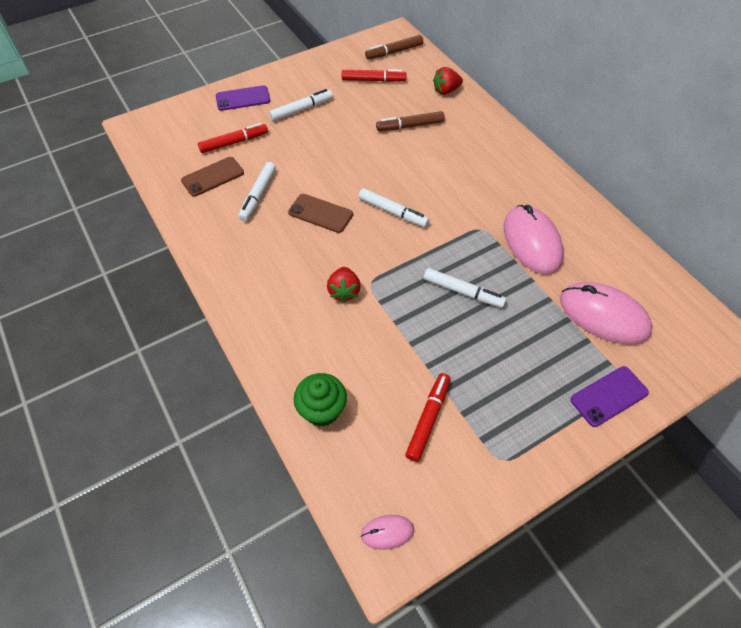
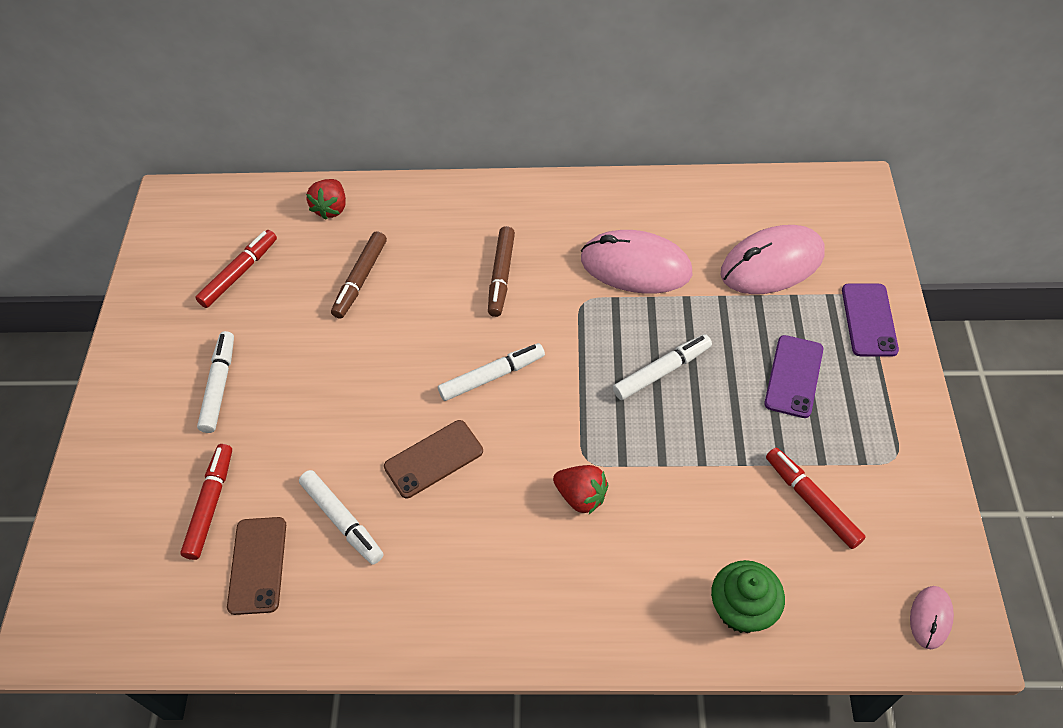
camera: 55 degrees left, 0 degrees up
(243, 98) = (127, 450): purple phone -> purple phone (793, 376)
(394, 52) = (206, 221): brown marker -> brown marker (501, 276)

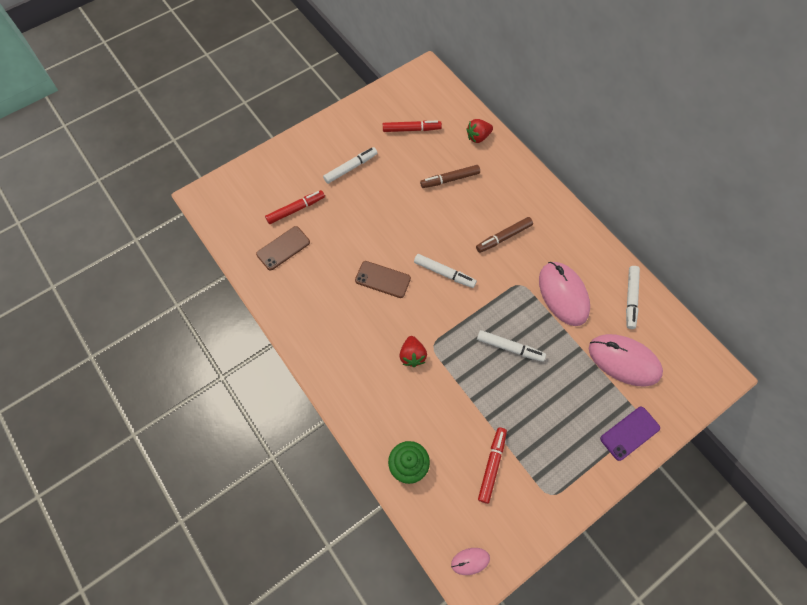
camera: 50 degrees right, 10 degrees up
(342, 520) = (326, 265): white marker -> white marker (631, 299)
(793, 376) = (559, 414): purple phone -> none

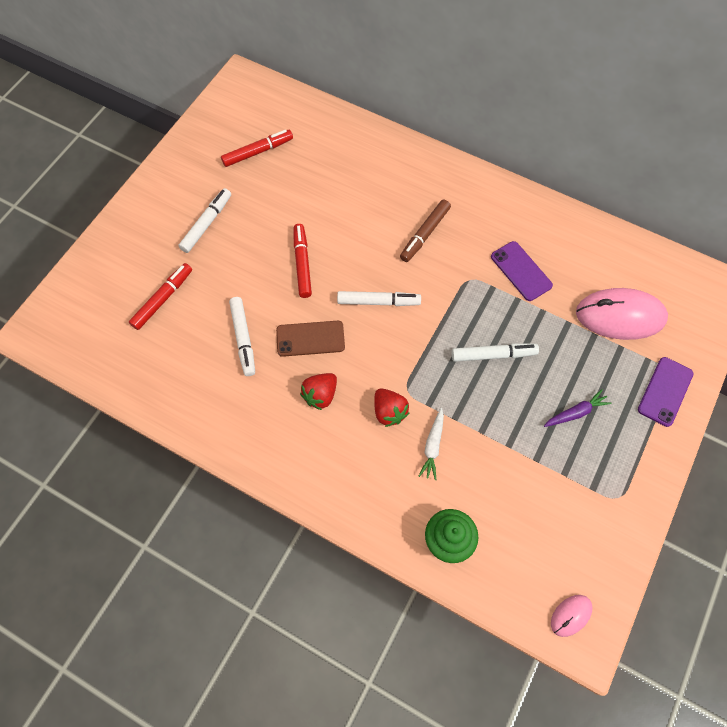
camera: 25 degrees left, 0 degrees up
(283, 248) = (170, 352): brown phone -> none
(431, 394) = (432, 446): none -> white carrot
(450, 179) = (331, 192): brown marker -> none
(478, 137) = (340, 132): red strawberry -> red strawberry (320, 395)
(491, 465) = (540, 496): red marker -> red marker (302, 264)
(550, 417) = (576, 412): none -> purple carrot
(563, 294) = (521, 271): pink mouse -> purple phone
(631, 299) = (593, 246): white marker -> white marker (243, 338)

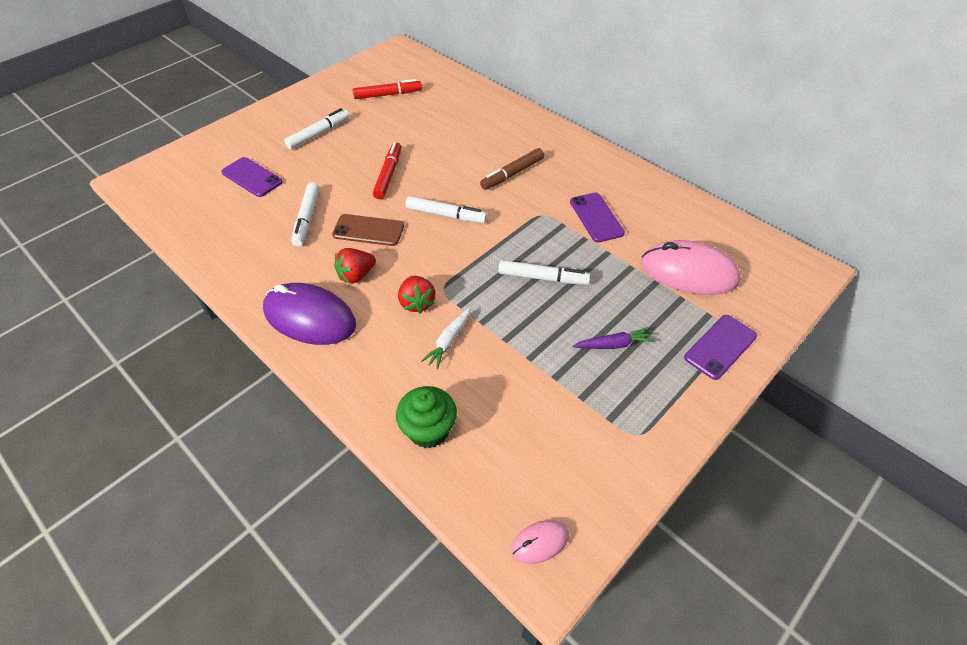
camera: 15 degrees right, 15 degrees down
(163, 299) = (252, 177): red marker -> purple phone
(296, 453) = (310, 317): none -> purple mouse

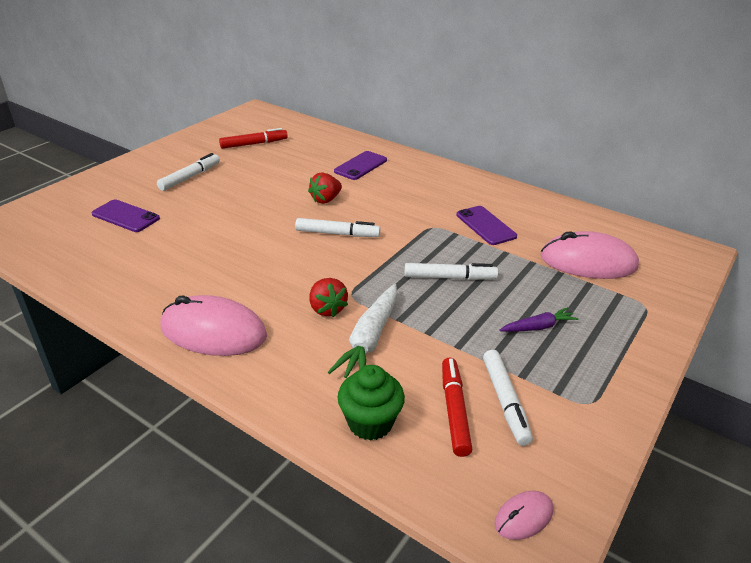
camera: 10 degrees left, 15 degrees down
(307, 218) = (192, 246): white marker -> white marker (505, 401)
(310, 317) = (213, 331): purple mouse -> pink mouse
(356, 275) = (256, 291): red strawberry -> red strawberry (325, 200)
(368, 230) = (260, 252): brown phone -> none
(388, 175) = (270, 205): red marker -> red marker (454, 410)
(448, 341) = (369, 339): white carrot -> white carrot, size x1.72
(512, 174) = (394, 197): brown marker -> none
(720, 347) = (641, 319): purple phone -> purple phone (360, 166)

